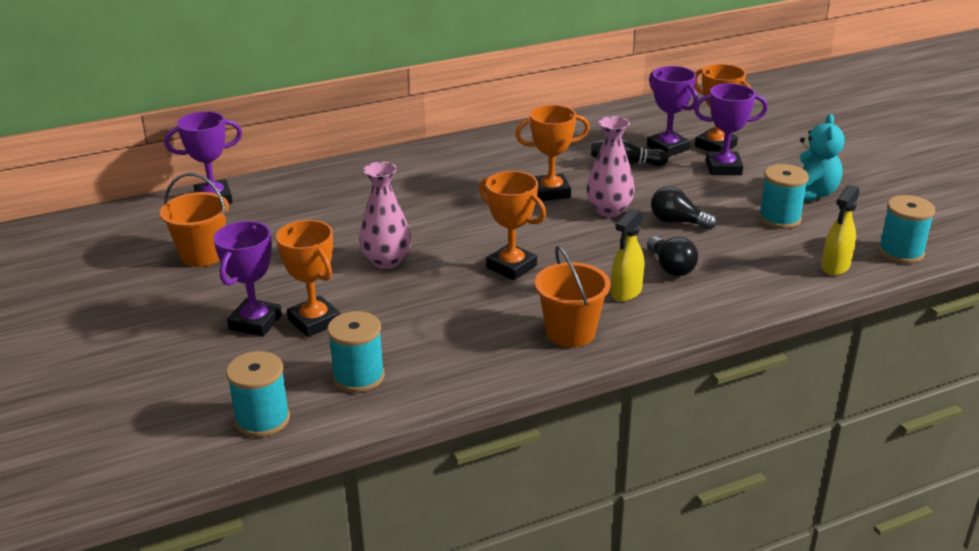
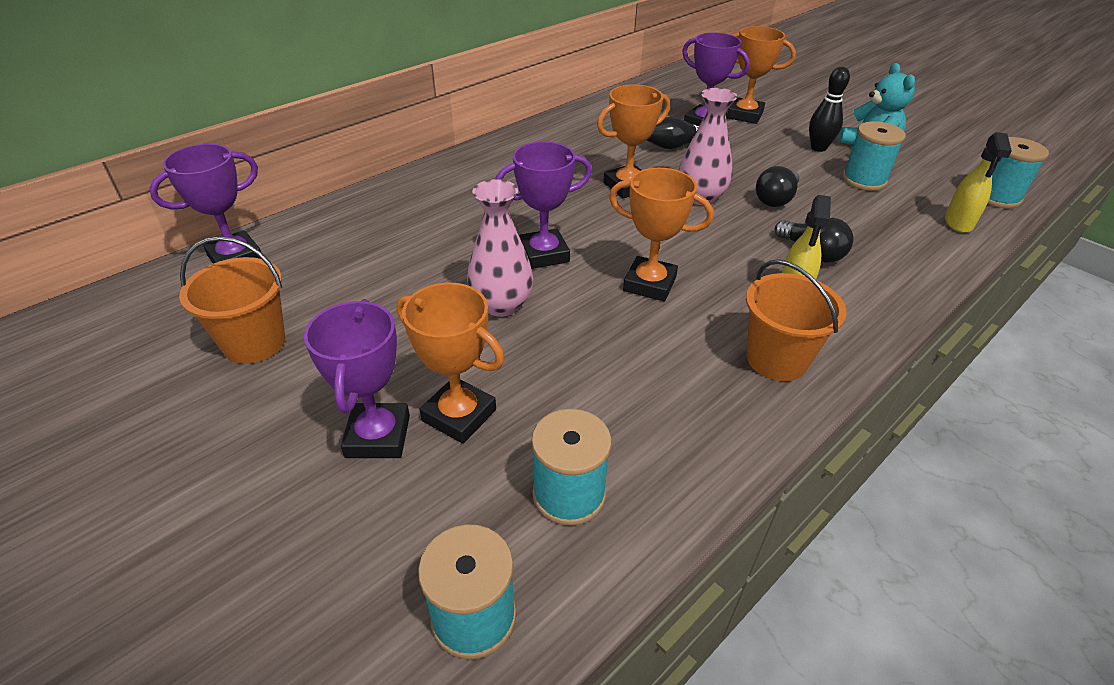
camera: 20 degrees left, 10 degrees up
(677, 222) = (776, 199): black light bulb -> black light bulb turned 60 degrees counterclockwise
(723, 168) = (770, 136): purple trophy -> purple trophy (544, 254)
(762, 185) = (818, 148): none -> black bowling pin

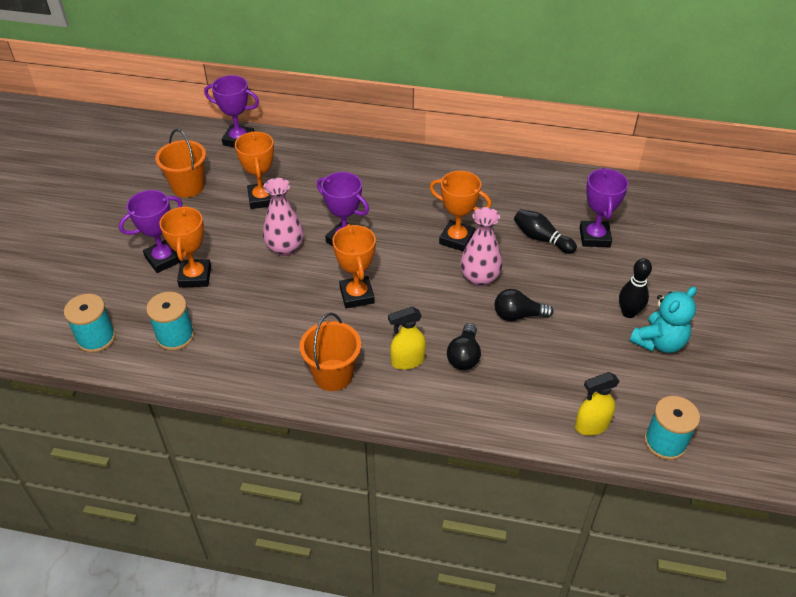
camera: 55 degrees right, 5 degrees up
(745, 115) = (637, 253): orange trophy -> orange trophy (262, 199)
(864, 180) = (603, 354): turquoise spool -> none

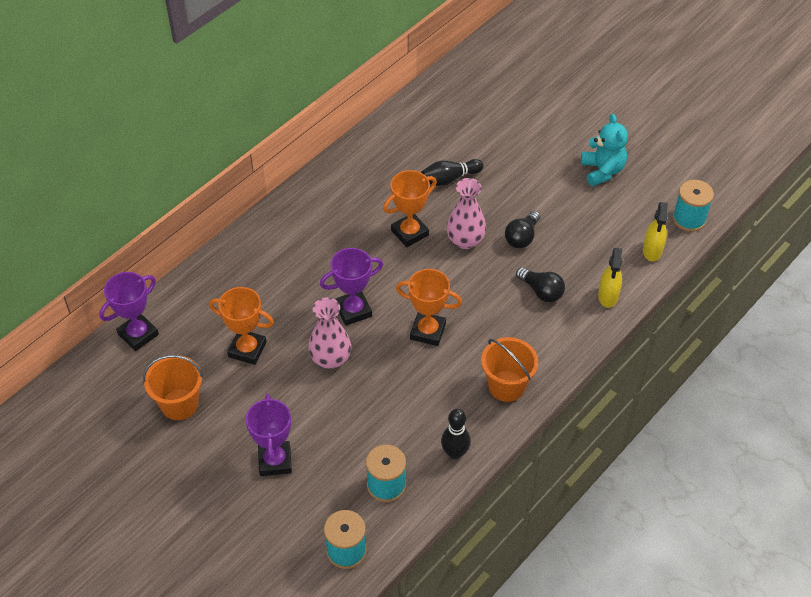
camera: 60 degrees left, 5 degrees up
(195, 276) = (318, 443): orange trophy -> none
(407, 361) = (523, 330): yellow spray bottle -> yellow spray bottle (608, 296)
(594, 237) = (472, 146): purple trophy -> none
(629, 313) = (563, 171): black bowling pin -> black bowling pin (455, 453)

